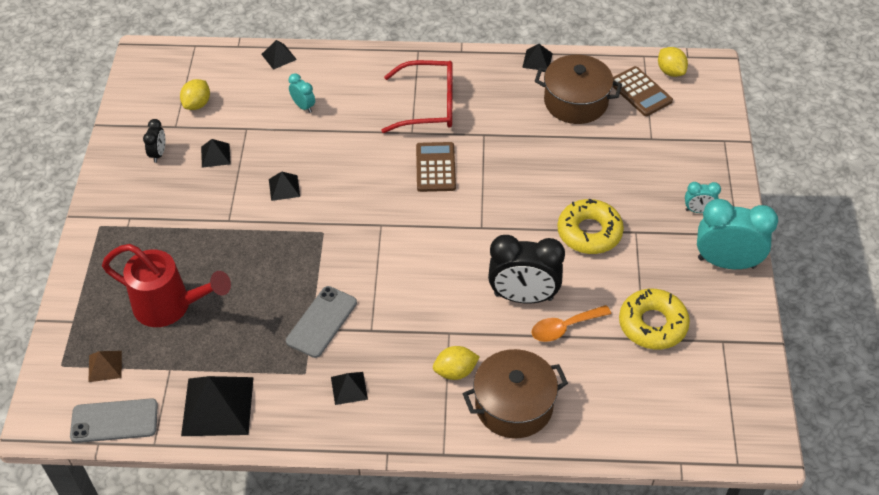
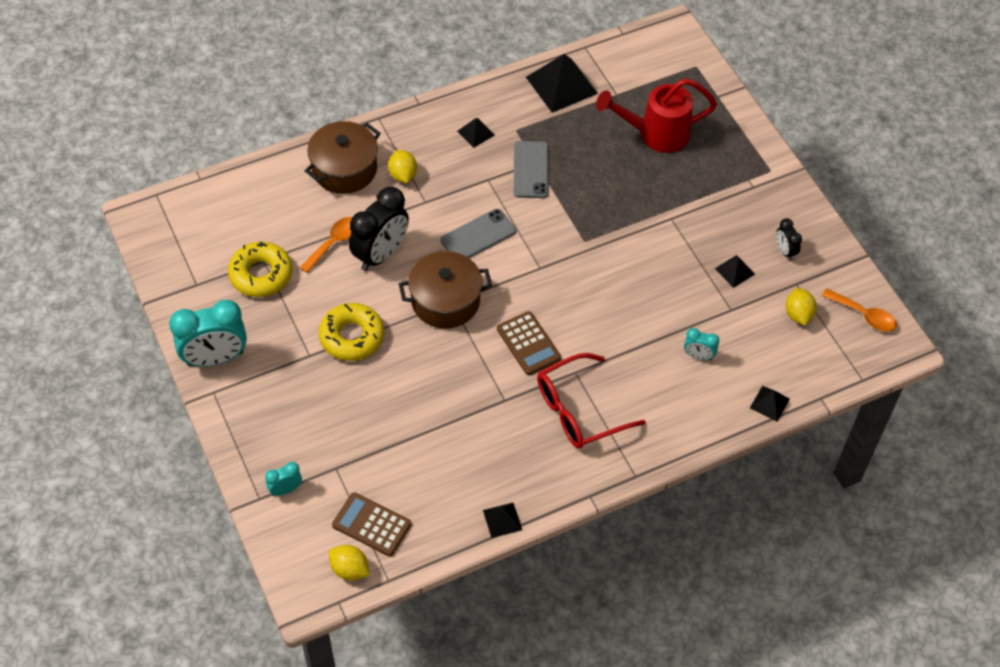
camera: 150 degrees right, 5 degrees up
(105, 366) = (664, 77): brown pyramid -> none
(114, 421) = (624, 49): grey phone -> grey phone (478, 236)
(147, 84) = (864, 315): none -> orange spoon
(284, 187) = (649, 266): black pyramid -> none
(455, 371) = (403, 175): yellow lemon -> yellow lemon turned 60 degrees counterclockwise
(523, 297) = (380, 254): black clock -> black clock turned 150 degrees clockwise
(576, 102) = (433, 480): brown pot -> brown pot (445, 301)
(698, 210) = (258, 402): turquoise clock -> turquoise clock (285, 489)

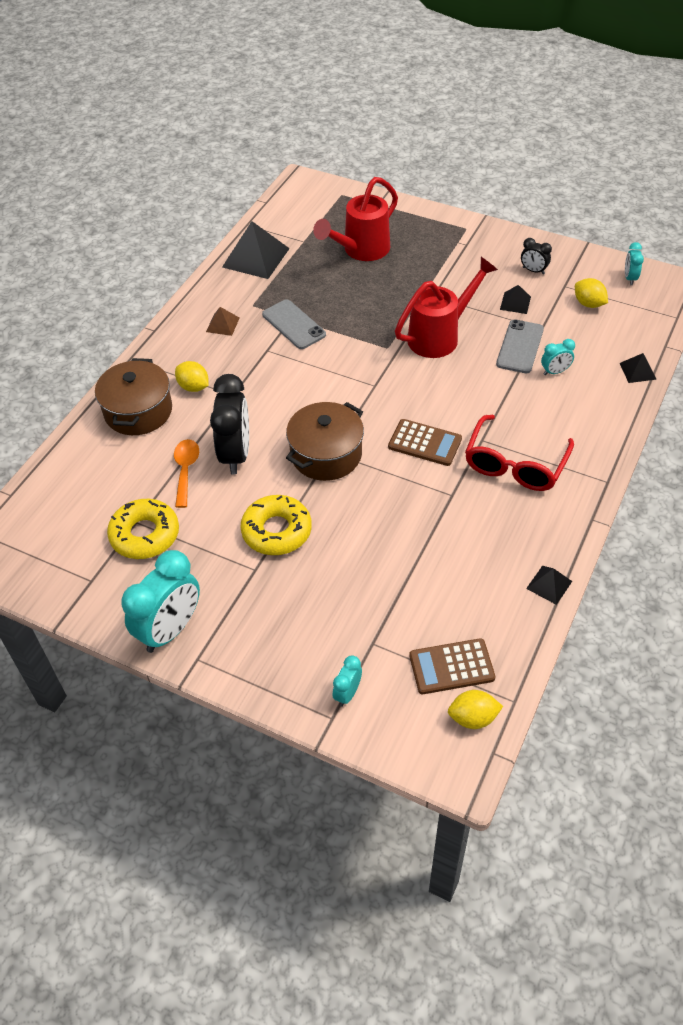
camera: 35 degrees left, 5 degrees down
(476, 133) = (222, 324): black pyramid -> brown pyramid
(478, 236) = (302, 393): grey phone -> grey phone (520, 346)
(638, 259) = (440, 336): none -> red watering can
(864, 315) = (630, 278): orange spoon -> turquoise clock

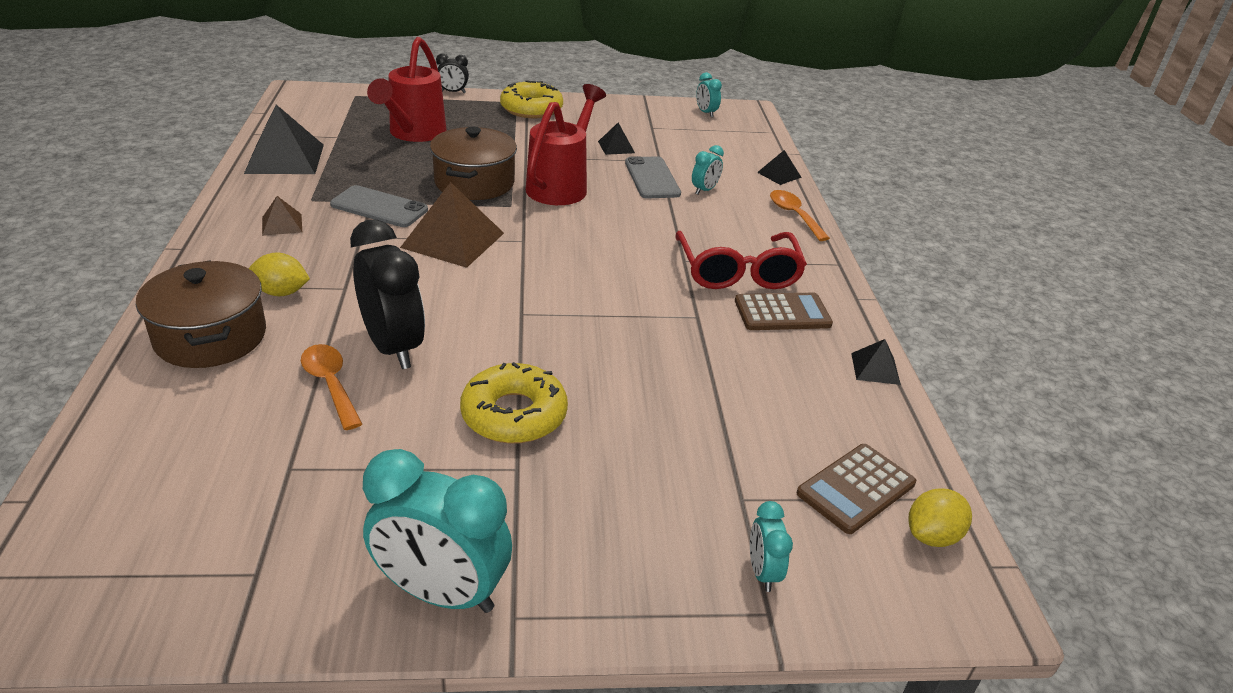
camera: 35 degrees left, 15 degrees down
(145, 535) = (315, 480): yellow donut -> yellow donut (531, 109)
(170, 630) = (441, 593): turquoise clock -> turquoise clock turned 105 degrees clockwise
(326, 371) = (453, 240): none -> brown pyramid
(326, 454) = (516, 317): brown pot -> brown pot (474, 182)
(424, 443) = (625, 278): brown calculator -> brown calculator (782, 313)
(533, 271) = (612, 121): black clock -> black clock (453, 92)
(588, 304) = (687, 136): yellow lemon -> none
(612, 420) = (794, 215): none -> orange spoon

